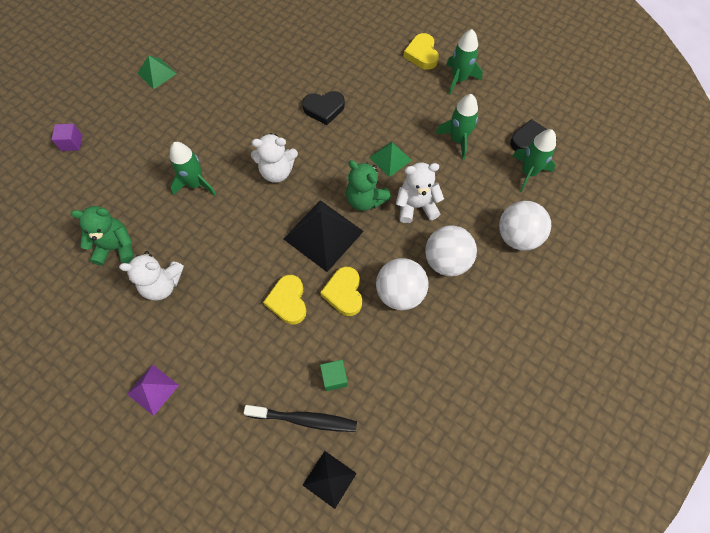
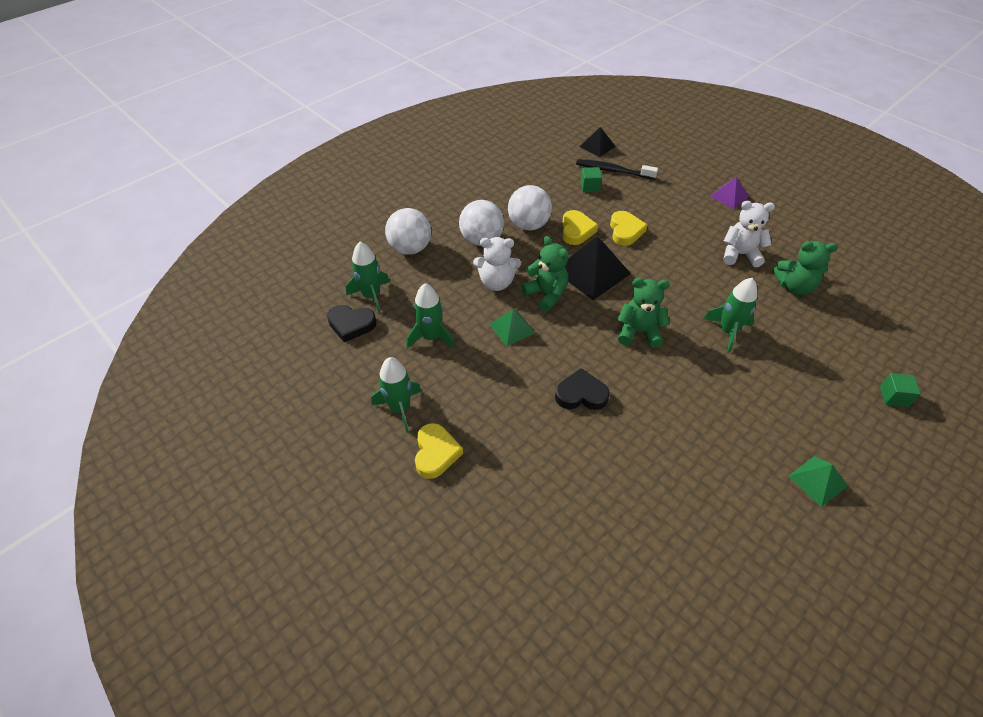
camera: 170 degrees left, 15 degrees down
(72, 143) = (893, 396): purple cube -> green cube
(277, 171) = (638, 332): white teddy bear -> green teddy bear

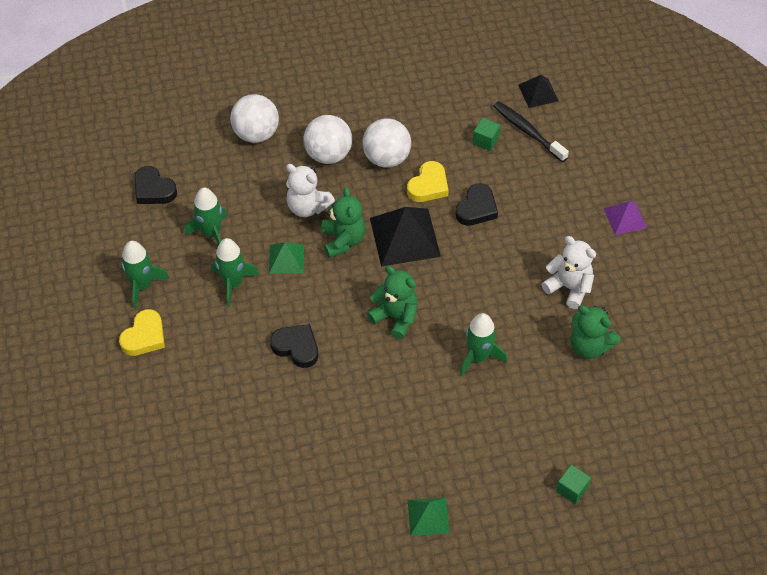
camera: 30 degrees right, 5 degrees up
(371, 296) = (188, 169): green rocket -> green rocket (233, 283)
(625, 231) = (476, 208): yellow heart -> black heart

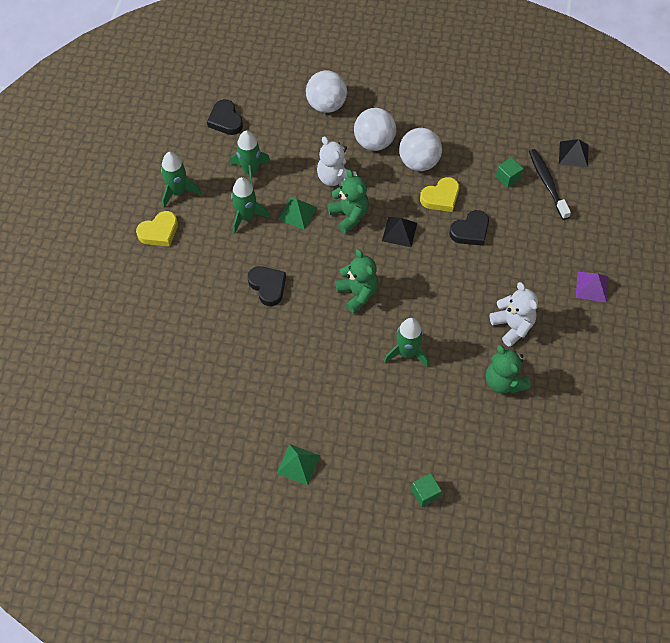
camera: 25 degrees right, 5 degrees up
(343, 240) = (349, 215): green teddy bear -> green teddy bear turned 45 degrees counterclockwise
(404, 237) = (399, 232): black pyramid -> black pyramid, size x0.57

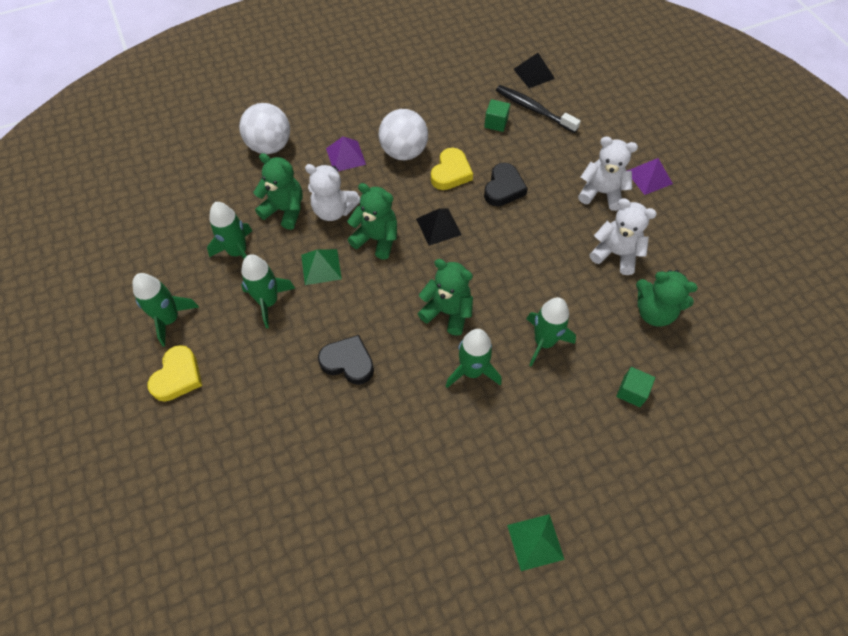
camera: 35 degrees left, 0 degrees up
(225, 120) = (171, 215): black heart -> none
(302, 159) = (285, 210): none -> green teddy bear
(343, 341) = (472, 371): none -> green rocket
(374, 142) = (346, 156): white ball -> purple pyramid
(425, 493) = (684, 479): green cube -> green cube (631, 391)
(542, 277) = (601, 193): none -> white teddy bear

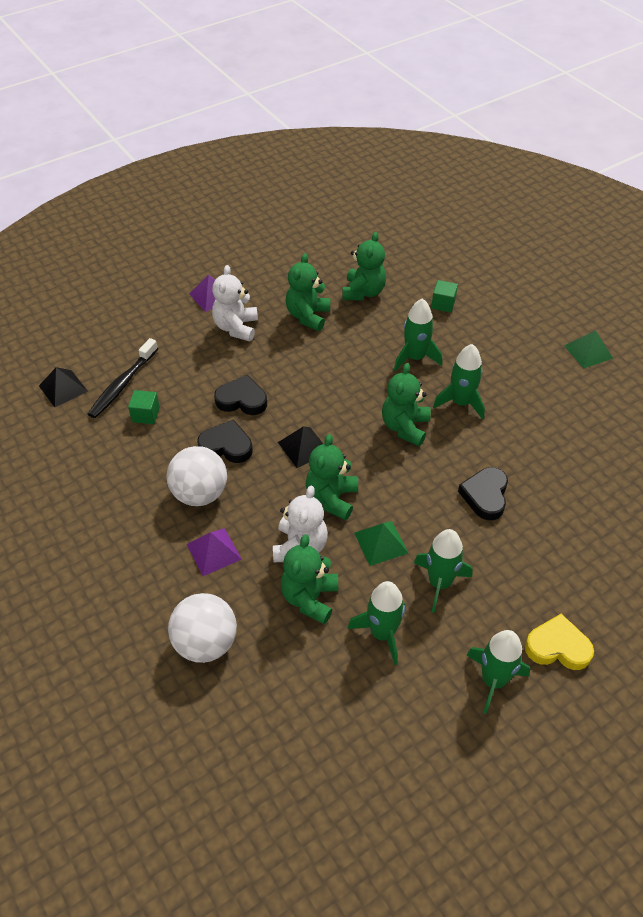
camera: 100 degrees left, 10 degrees down
(451, 173) = (226, 446): yellow heart -> black heart
(615, 254) = (308, 316): white teddy bear -> green teddy bear

